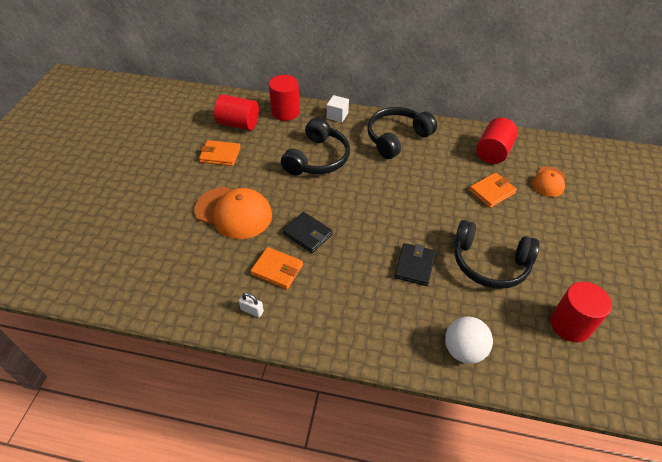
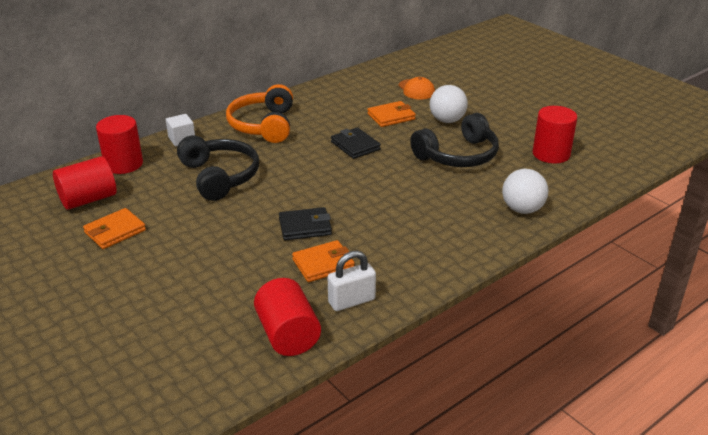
camera: 50 degrees left, 15 degrees down
(234, 213) = (212, 258): orange cap -> none
(252, 310) = (351, 301): white padlock -> white padlock, size x1.66
(397, 138) = (264, 125): black headphones -> orange headphones
(414, 266) = (416, 190): black wallet -> black wallet (355, 146)
(492, 192) = (391, 116): orange wallet -> orange wallet turned 60 degrees clockwise
(493, 152) = (351, 93): red cylinder -> red cylinder (288, 334)
(530, 226) = (447, 120): none -> white ball

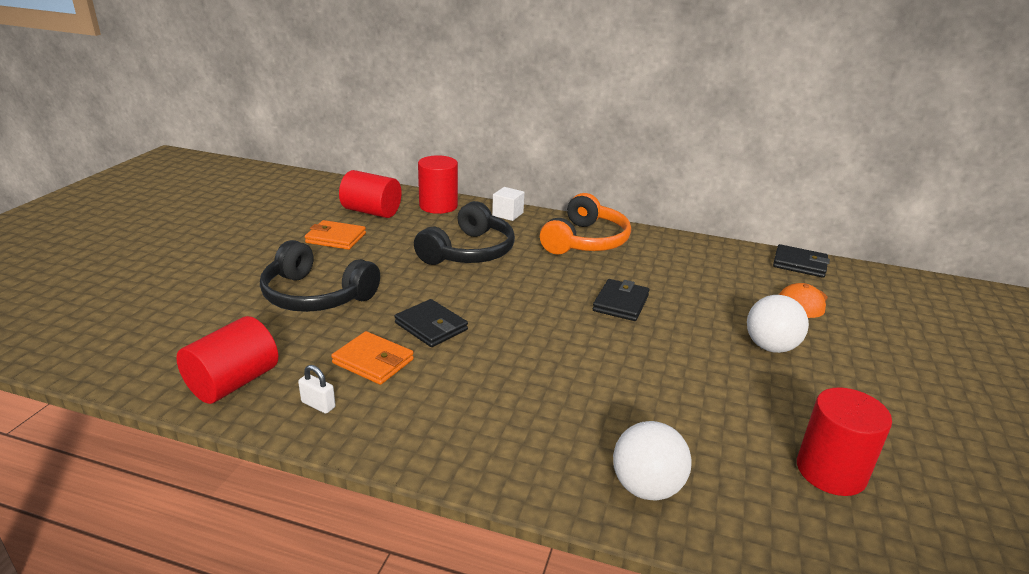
camera: 55 degrees right, 5 degrees down
(264, 125) = (585, 241): orange headphones -> orange headphones turned 150 degrees clockwise
(351, 301) = (318, 404): white padlock -> white padlock, size x0.60
(379, 70) = (799, 264): none -> black wallet
(391, 116) = (715, 305): orange wallet -> none
(458, 155) = (702, 383): black headphones -> black headphones (316, 295)

